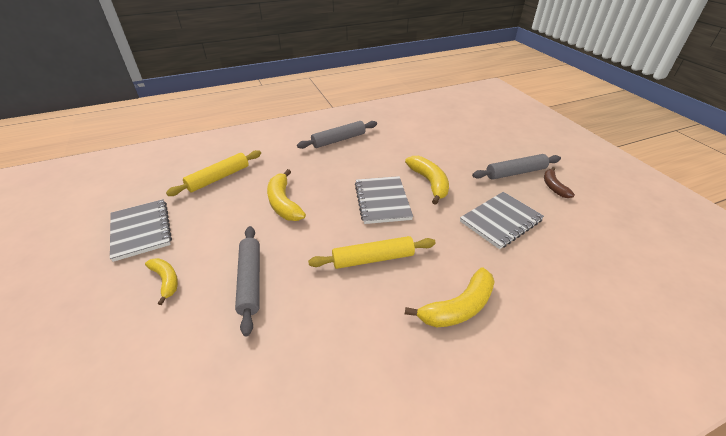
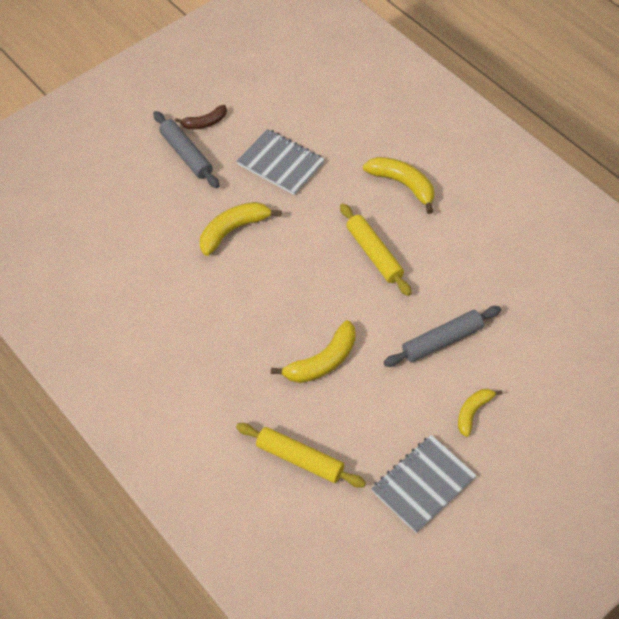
camera: 105 degrees left, 15 degrees up
(338, 140) = (161, 352): grey rolling pin -> none
(382, 201) = (284, 267): grey notebook -> none

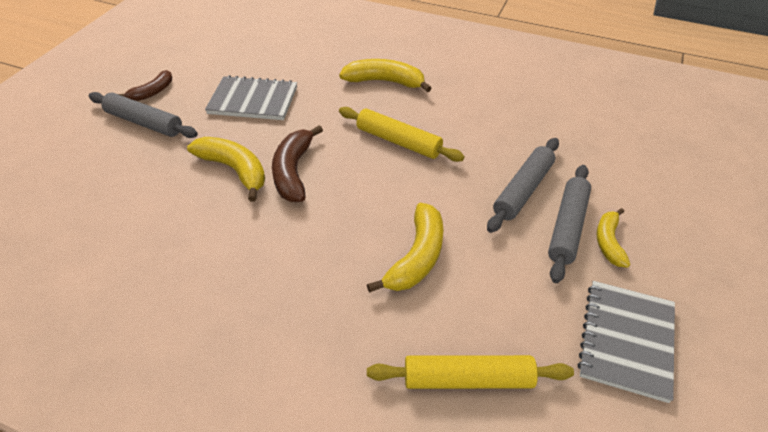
camera: 30 degrees left, 10 degrees down
(233, 230) = (234, 170): yellow banana -> yellow banana turned 105 degrees clockwise
(276, 250) = (293, 172): none -> brown banana
(451, 387) = (567, 227): none -> grey rolling pin

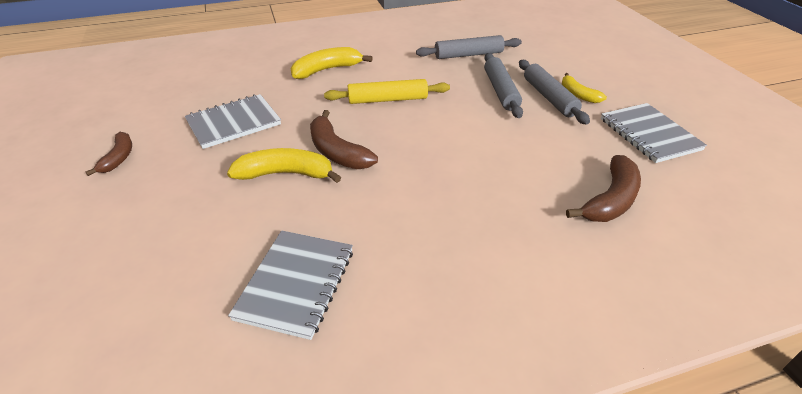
camera: 40 degrees left, 5 degrees down
(136, 268) = (296, 284): none -> grey notebook
(144, 122) = (144, 182): grey rolling pin -> grey rolling pin (468, 55)
(417, 257) = (493, 156): yellow banana -> none
(468, 379) = (610, 200): yellow rolling pin -> brown banana

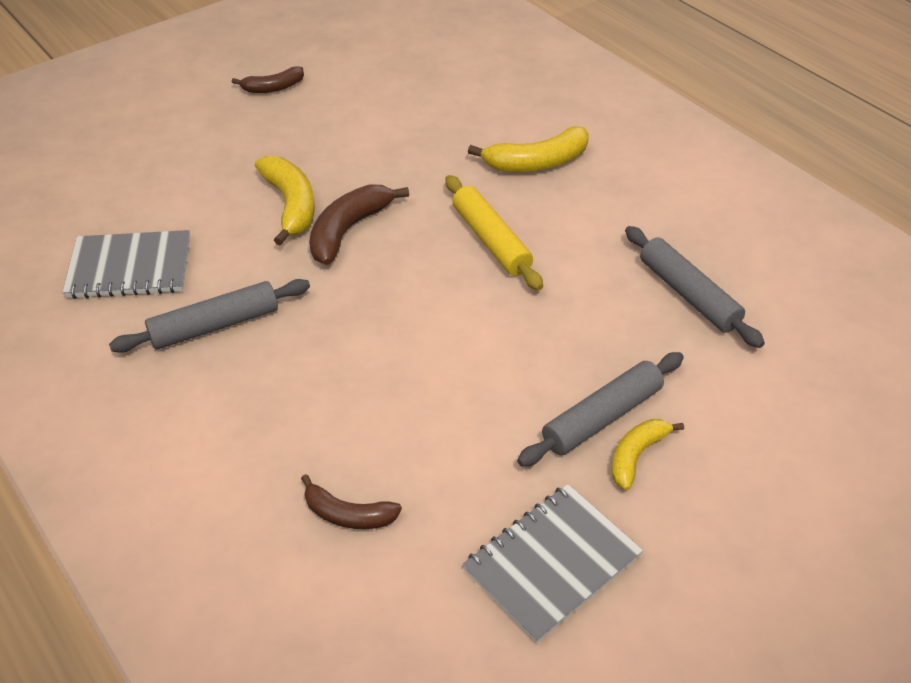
camera: 70 degrees right, 5 degrees up
(234, 123) = (369, 134): grey notebook -> none
(327, 70) = (537, 162): yellow banana -> yellow banana turned 120 degrees clockwise
(500, 91) = (588, 354): grey rolling pin -> grey rolling pin (215, 325)
(610, 200) = (348, 514): brown banana -> brown banana, size x0.63

